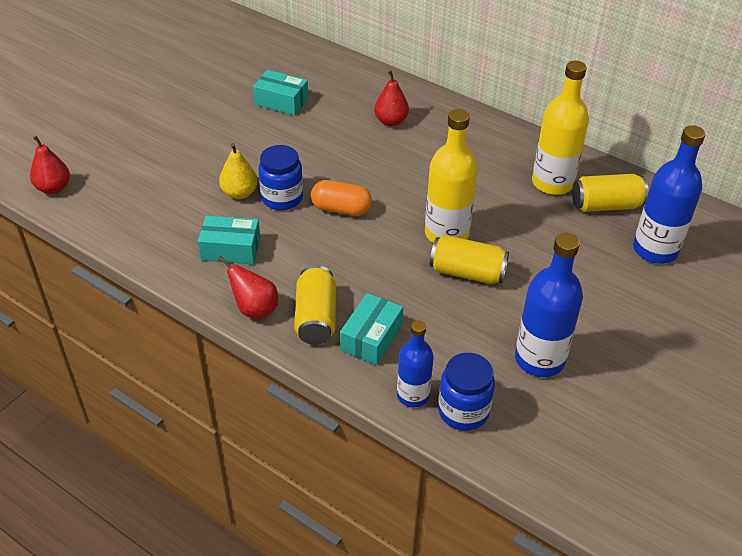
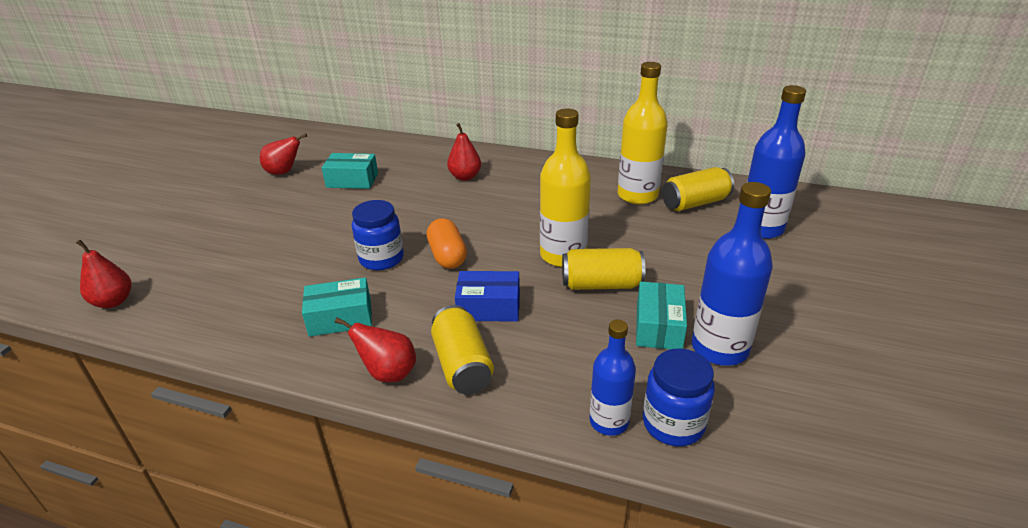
camera: 15 degrees left, 10 degrees down
(220, 77) = (284, 172): none -> red pear
(239, 193) = (334, 263): yellow pear -> none
(341, 209) = (447, 256): orange capsule -> orange capsule turned 75 degrees clockwise
(358, 270) = (489, 307): none -> blue box
(371, 338) = (533, 371): turquoise box -> turquoise box (658, 327)

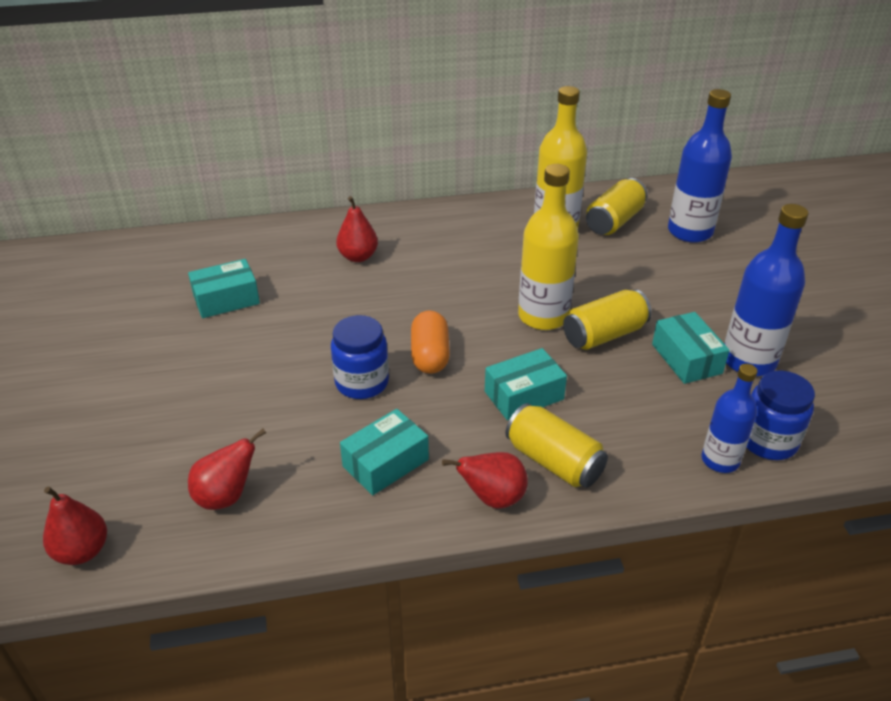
camera: 30 degrees left, 5 degrees up
(284, 172) = (122, 314): red pear -> red pear (226, 496)
(447, 256) = (430, 355): orange capsule -> orange capsule turned 45 degrees clockwise
(489, 307) = (524, 395): blue box -> turquoise box

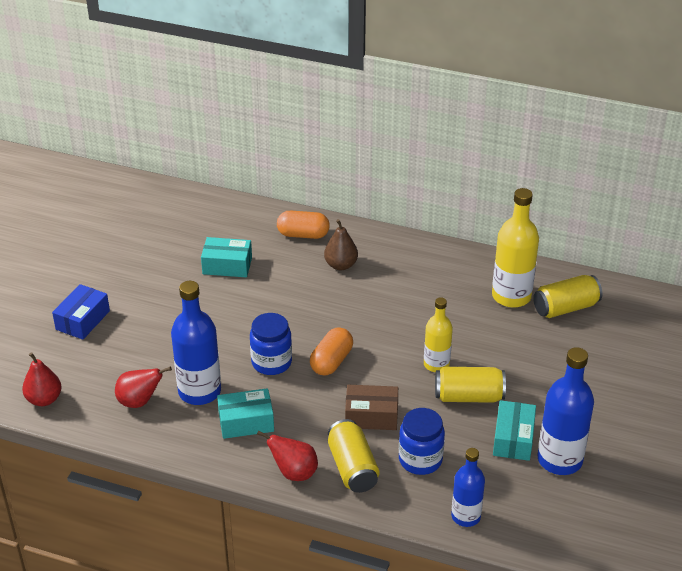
camera: 30 degrees right, 0 degrees up
(75, 426) = (82, 320): none -> blue box
(291, 241) = (303, 234): none -> orange capsule
(358, 256) = (341, 265): red pear -> brown pear
(524, 395) = (371, 416): turquoise box -> brown box
(543, 316) = (436, 364): yellow bottle -> yellow bottle, size x0.62
(690, 231) = (621, 340): blue bottle -> blue bottle (199, 391)
(768, 441) = (513, 519): blue jar -> blue jar (420, 460)

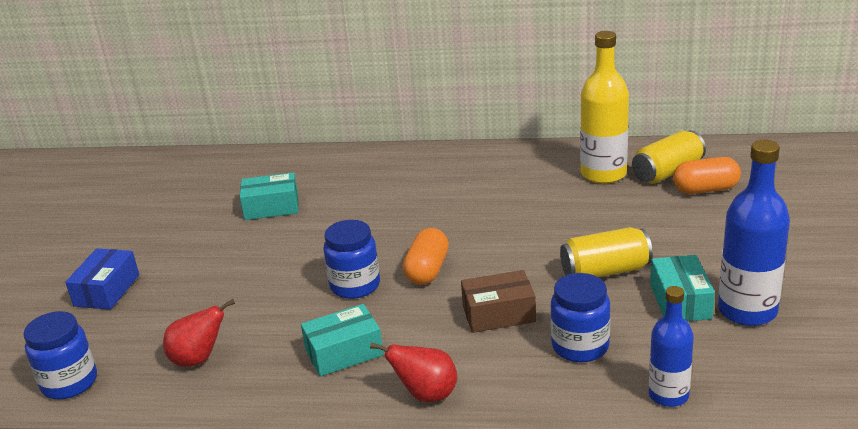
camera: 10 degrees left, 10 degrees down
(44, 399) = (69, 383): red pear -> blue jar
(199, 391) = (274, 333): blue bottle -> none
(303, 234) = (349, 166): orange capsule -> orange capsule (705, 189)
(341, 265) = (402, 183): brown pear -> none
(352, 467) = (499, 373): yellow can -> none
(436, 364) = (552, 249): yellow bottle -> none

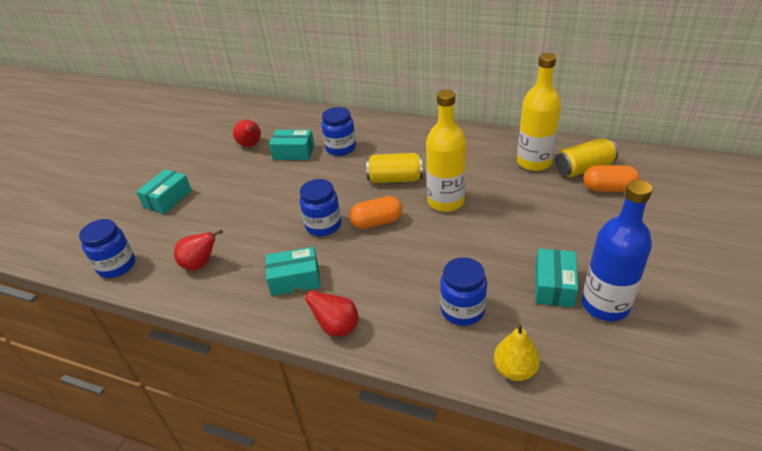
camera: 15 degrees right, 10 degrees up
(107, 290) = (167, 199): blue box -> turquoise box
(203, 207) = (251, 145): none -> red pear
(338, 193) = (341, 148): none -> blue jar
(427, 270) = (377, 222): orange capsule -> orange capsule turned 45 degrees clockwise
(498, 314) = (413, 269): brown box -> none
(509, 233) = (446, 202): none -> yellow bottle
(605, 271) = (505, 247): yellow can -> yellow can (395, 179)
(668, 395) = (514, 370): blue bottle -> yellow pear

